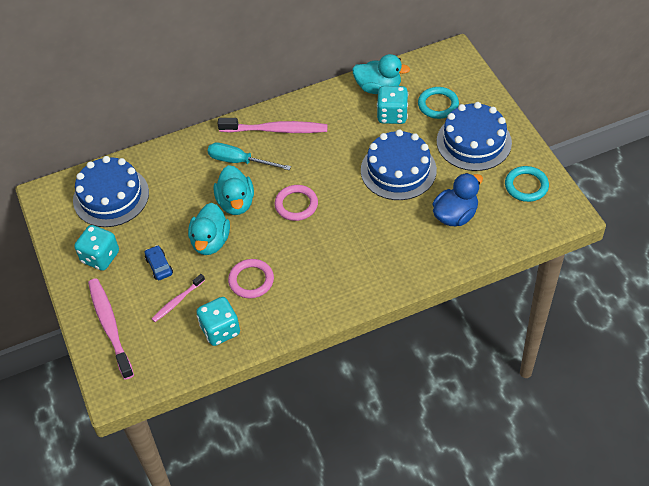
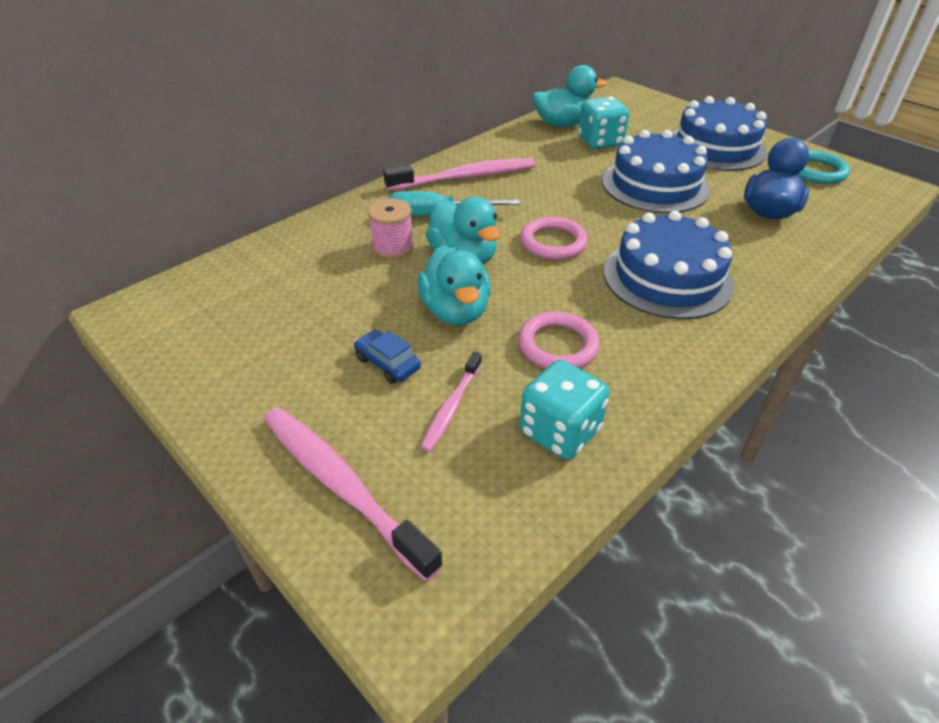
camera: 25 degrees left, 10 degrees down
(100, 257) = (270, 376): turquoise dice -> none
(111, 196) = (253, 290): blue cake -> blue cake (667, 278)
(200, 183) = (393, 247): none -> pink spool
(438, 105) = (643, 126): turquoise ring -> none

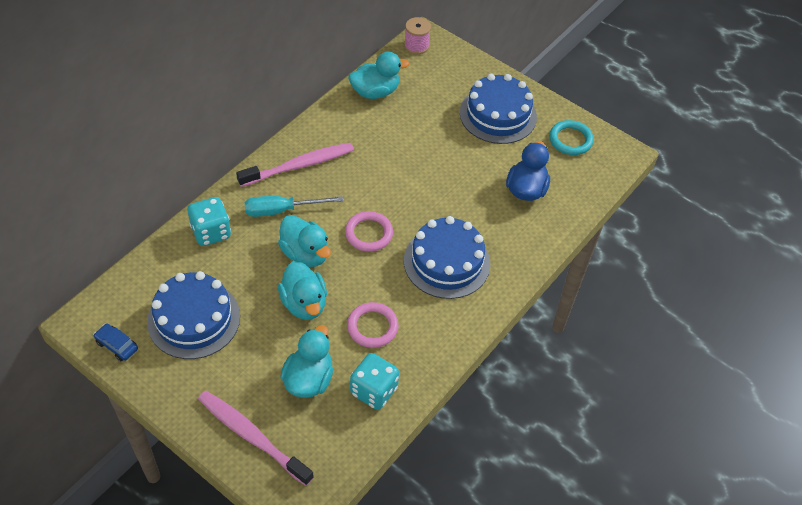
camera: 10 degrees left, 10 degrees up
(387, 363) = (265, 350): blue car -> blue car (117, 345)
(393, 247) = (253, 247): pink spool -> pink spool (416, 46)
(451, 407) = (309, 379): pink toothbrush -> turquoise duck
(600, 142) = (406, 114): turquoise dice -> turquoise dice (211, 232)
(655, 185) = (446, 165): blue cake -> blue cake (194, 319)

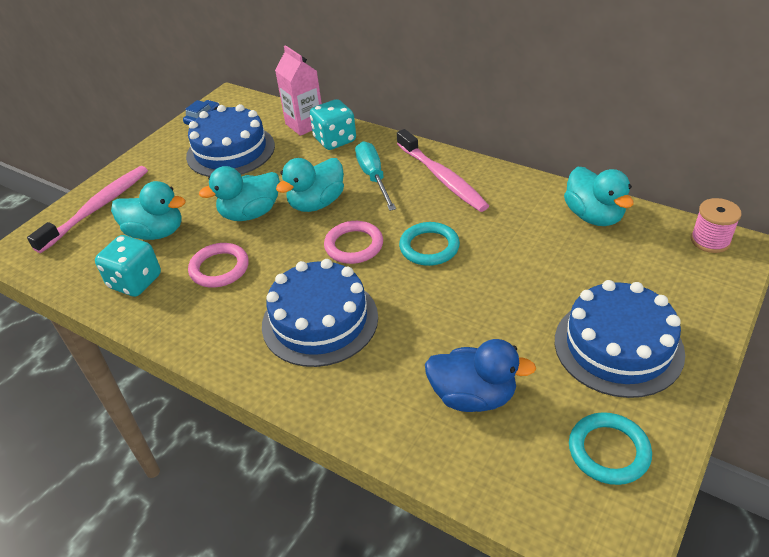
camera: 90 degrees right, 10 degrees down
(172, 254) = (305, 124): none -> pink carton
(383, 188) = (429, 247): none -> turquoise ring

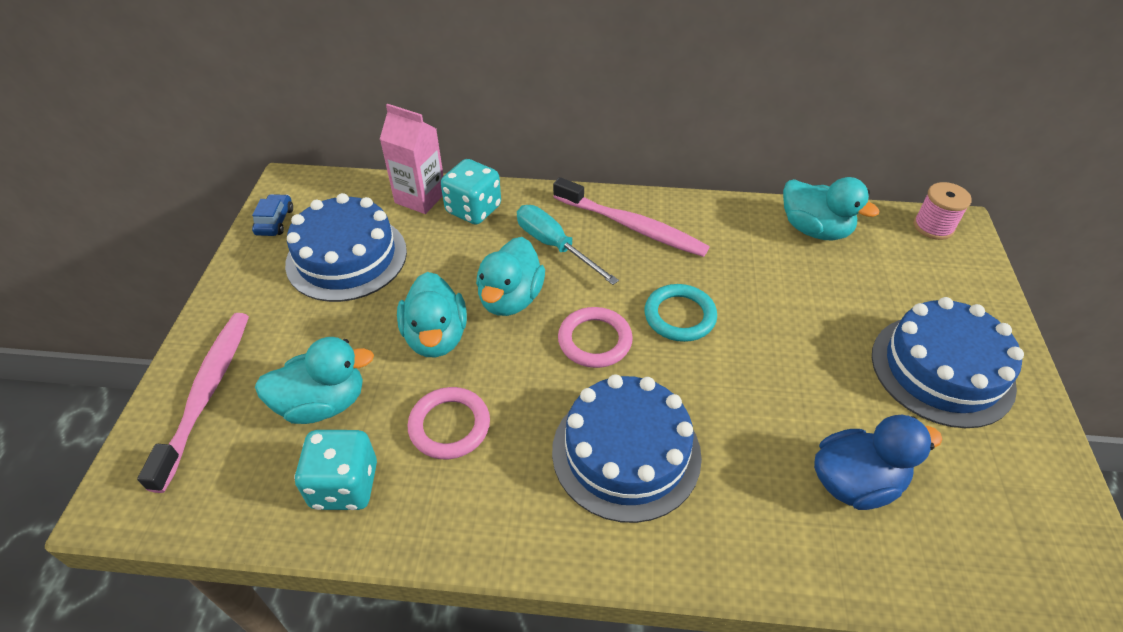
camera: 30 degrees left, 5 degrees up
(250, 213) = (436, 337): turquoise duck -> turquoise duck turned 45 degrees counterclockwise
(608, 451) = (1019, 491): turquoise ring -> none

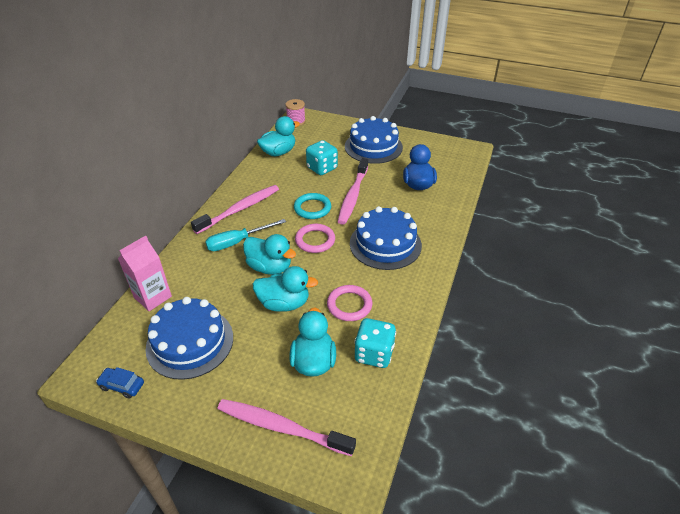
camera: 75 degrees left, 5 degrees down
(473, 210) = (183, 272): turquoise dice -> turquoise dice (322, 168)
(747, 369) = (353, 196): none -> pink toothbrush

